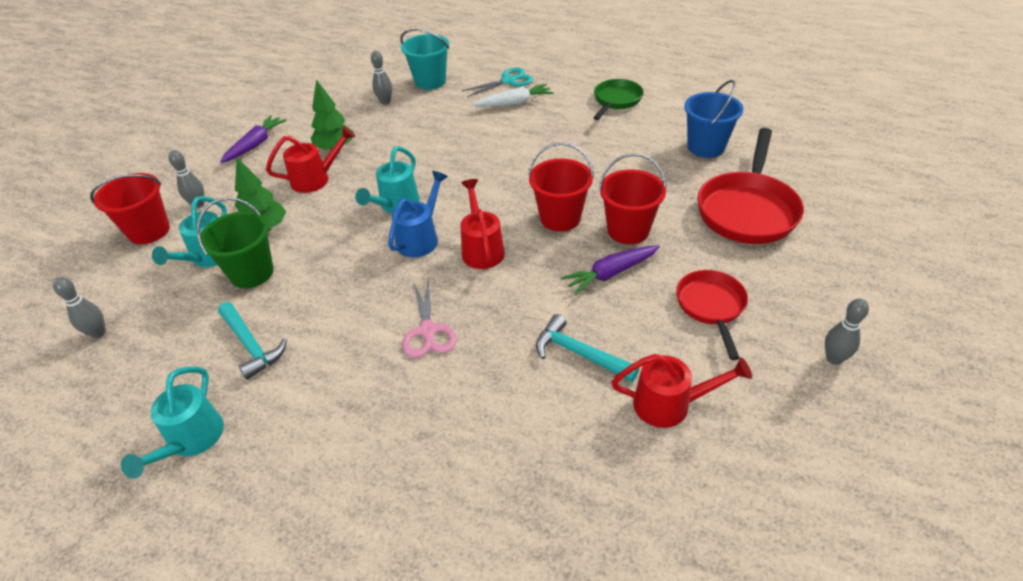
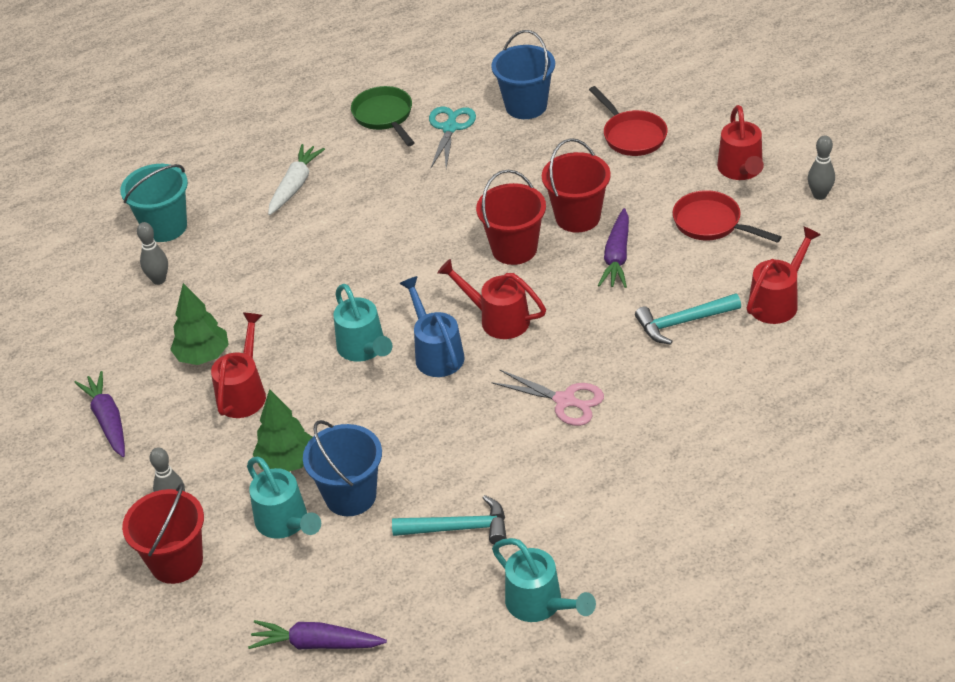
camera: 50 degrees left, 0 degrees up
(98, 333) = (316, 644): grey bowling pin -> purple carrot
(252, 273) = (350, 496): green bucket -> blue bucket
(508, 81) = (247, 169): turquoise scissors -> turquoise scissors (450, 128)
(747, 210) = (632, 135): red pan -> red pan, size x0.60
(794, 290) = (741, 170): none -> red watering can

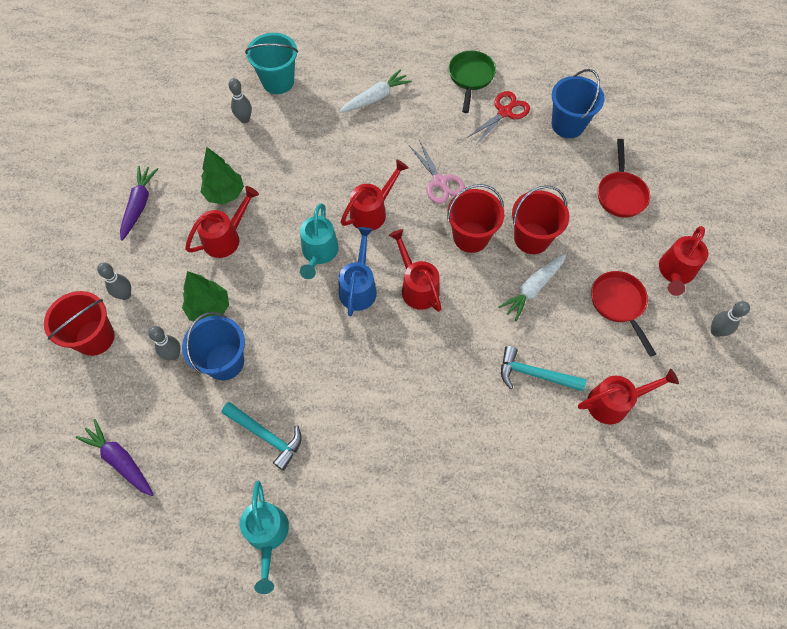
camera: 30 degrees right, 20 degrees up
(286, 523) = (173, 355): turquoise watering can -> grey bowling pin
(388, 283) = (372, 211): none -> red watering can
(450, 128) = (504, 112): turquoise scissors -> red scissors
(565, 401) = (408, 383): pink scissors -> pink scissors (439, 182)
(617, 257) = (532, 288): purple carrot -> white carrot

